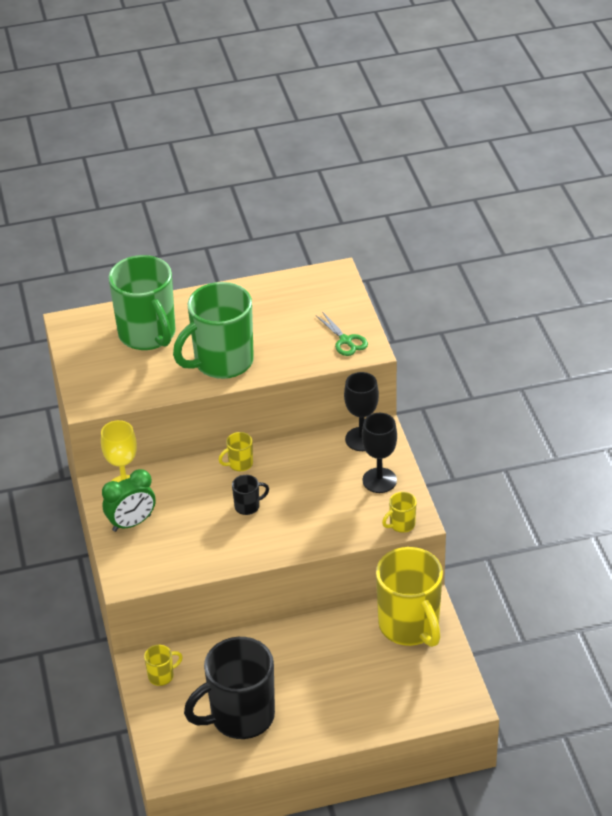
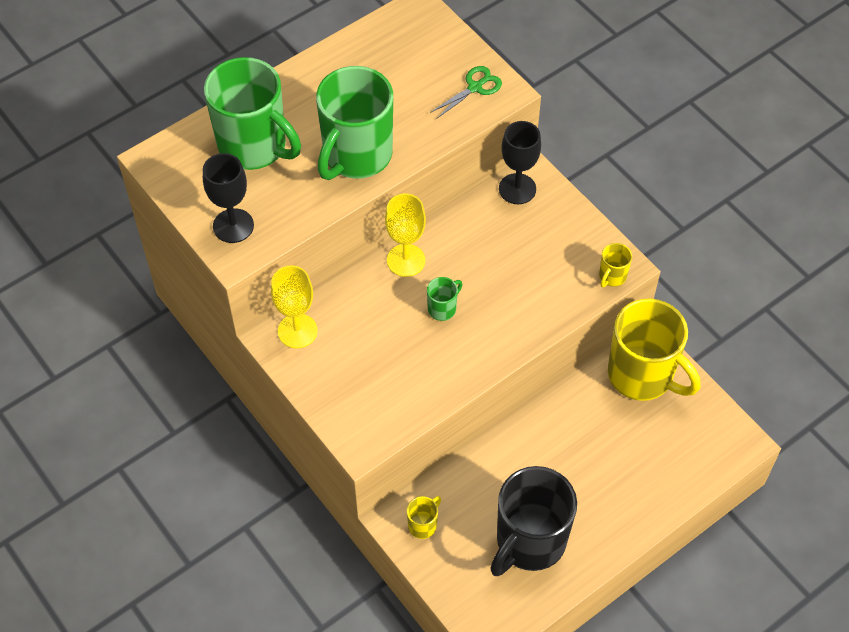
camera: 25 degrees left, 15 degrees up
(132, 523) = (329, 372): green clock -> none
(239, 464) = (406, 260): yellow mug -> yellow goblet
(248, 506) = (442, 308): black mug -> green mug
(345, 340) = (475, 87): green scissors -> green scissors turned 75 degrees counterclockwise
(379, 480) = (561, 232): black goblet -> black goblet (233, 226)

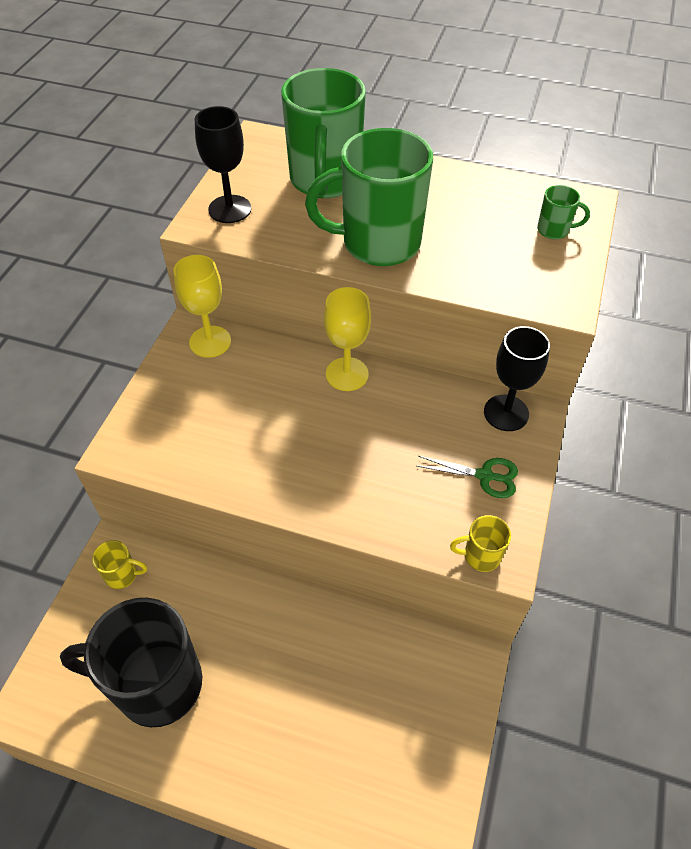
camera: 55 degrees right, 5 degrees down
(442, 308) = (316, 430): green mug -> green mug (554, 230)
(475, 87) = (544, 281): green scissors -> green scissors (484, 476)
(642, 375) = (432, 680): yellow mug -> none

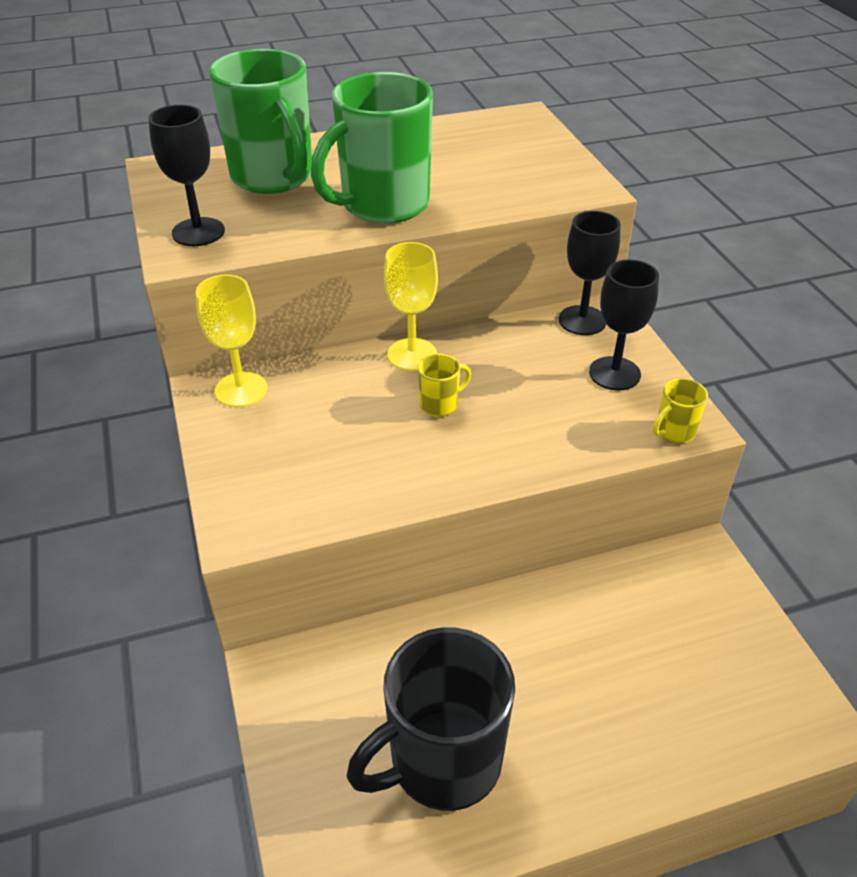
camera: 35 degrees left, 10 degrees down
(122, 575) = (303, 688): yellow mug -> yellow mug (440, 405)
(484, 476) = (614, 373): green scissors -> black goblet
(554, 230) = (523, 143): green mug -> none

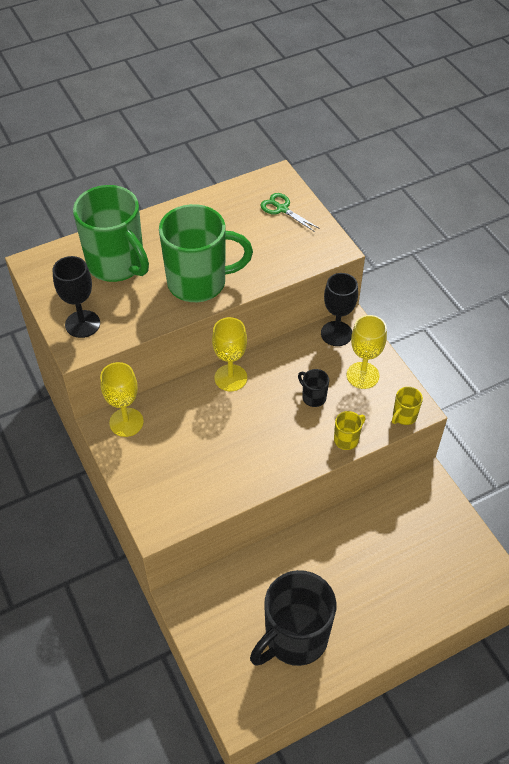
camera: 10 degrees left, 10 degrees up
(383, 205) = (199, 282): green mug -> green mug turned 135 degrees counterclockwise
(440, 405) = (257, 416): yellow mug -> yellow mug (347, 439)
(524, 144) = (282, 209): none -> green scissors
(532, 391) = (313, 397): none -> black mug
(614, 373) = (362, 375): black goblet -> yellow goblet

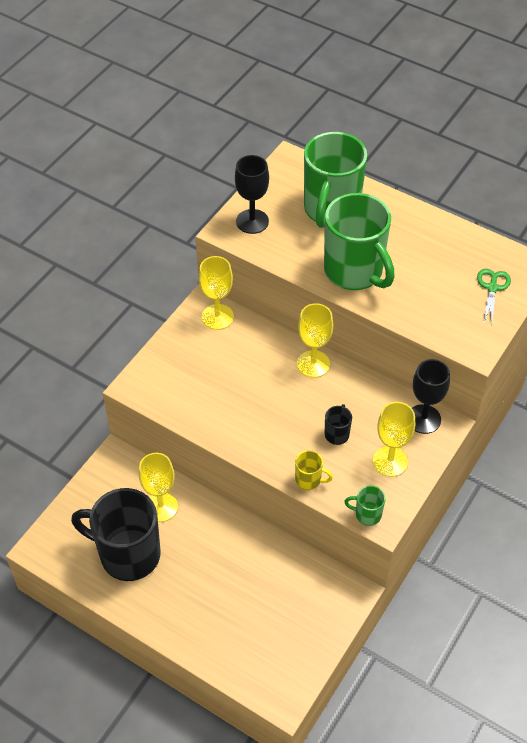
camera: 60 degrees right, 0 degrees up
(261, 585) = (161, 507): none -> yellow goblet
(404, 416) = (367, 514): yellow mug -> green mug

